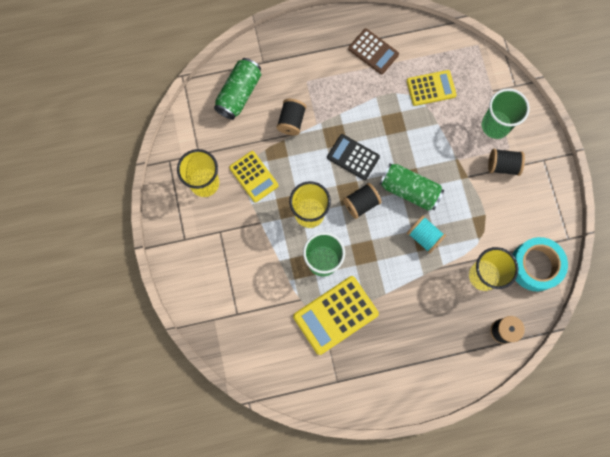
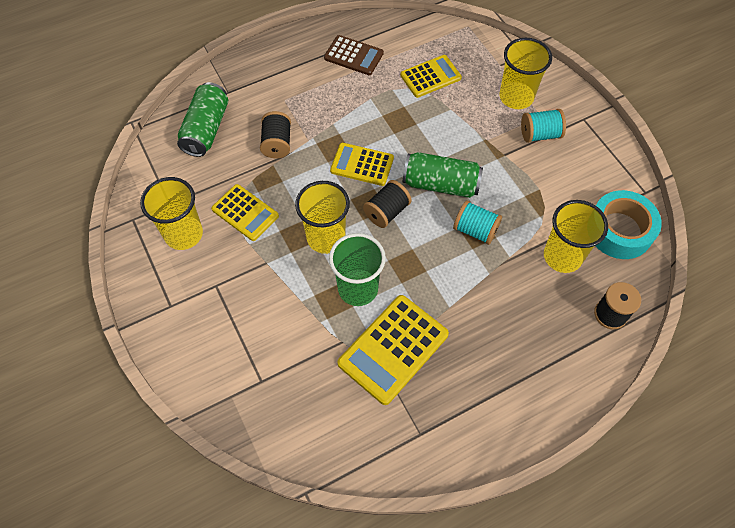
camera: 15 degrees left, 15 degrees down
(353, 157) = (362, 165): black calculator -> yellow calculator
(495, 125) = (516, 97): green cup -> yellow cup
(503, 165) = (540, 134): black spool -> turquoise spool

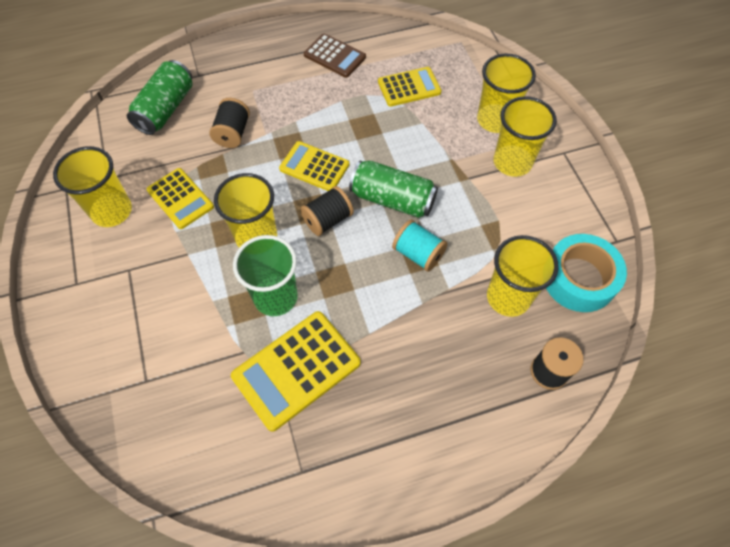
camera: 10 degrees right, 0 degrees up
(540, 134) = (512, 162): turquoise spool -> yellow cup

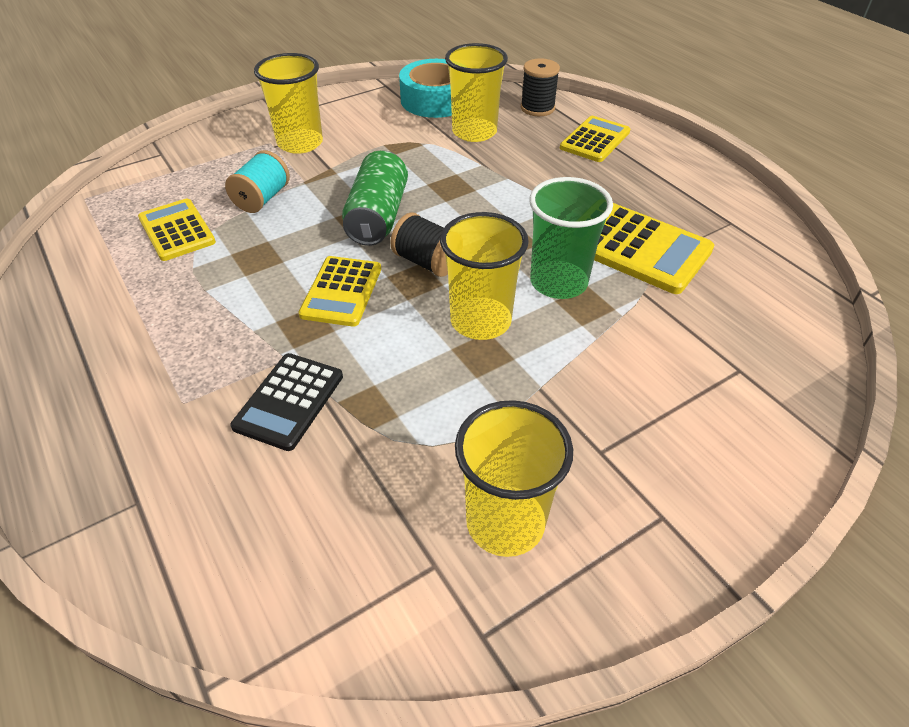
camera: 105 degrees left, 15 degrees down
(166, 109) = (237, 527): green can -> none
(180, 198) = (445, 429): yellow calculator -> yellow calculator (595, 140)
(233, 133) = (289, 401): black spool -> black calculator
(335, 56) = (100, 316): brown calculator -> none
(418, 254) = (448, 188): turquoise spool -> turquoise spool (262, 199)
(495, 120) = (235, 159): yellow cup -> none

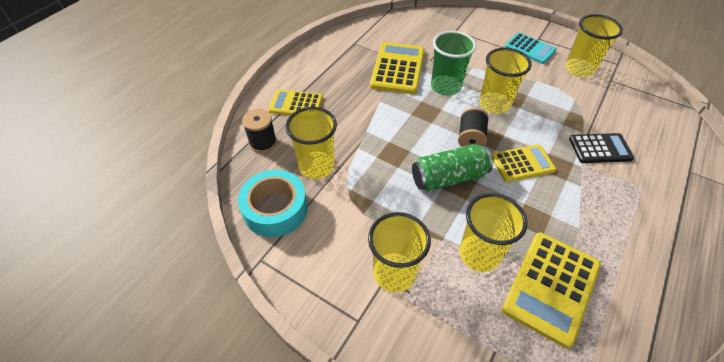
camera: 115 degrees left, 5 degrees up
(176, 230) = (551, 287): yellow calculator -> yellow calculator, size x1.54
(262, 199) = (479, 254): turquoise spool -> yellow cup
(624, 469) = (530, 48): none -> turquoise calculator

